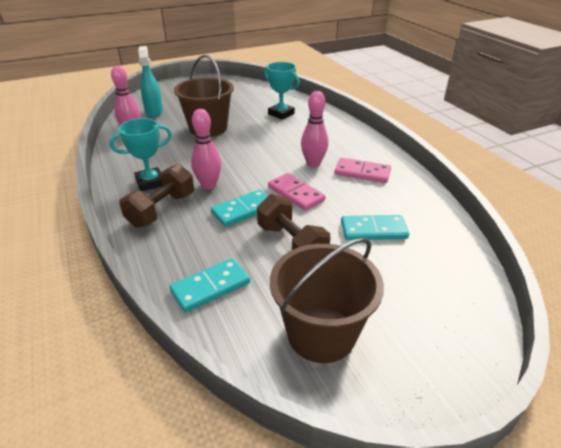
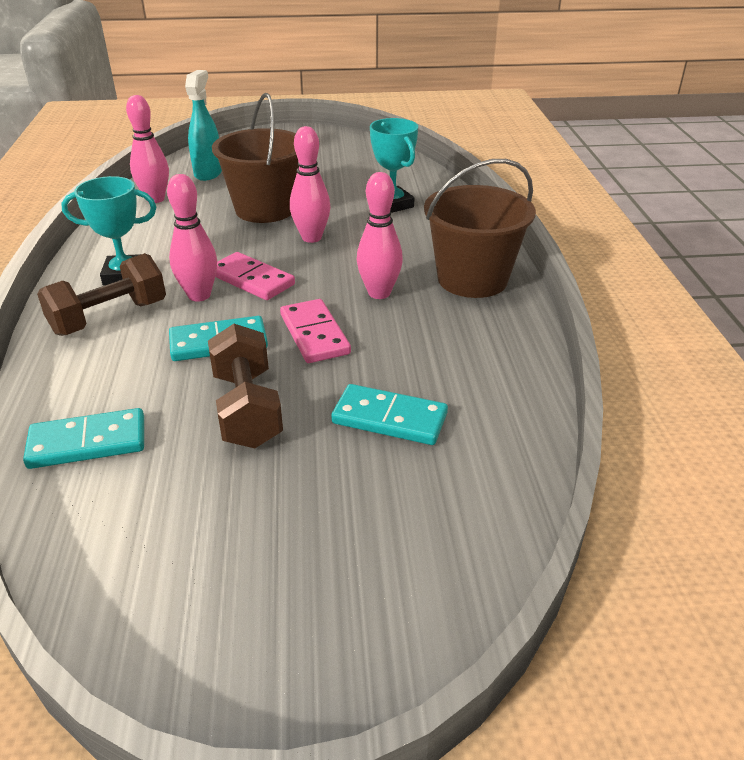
camera: 20 degrees right, 0 degrees up
(249, 140) = (311, 238): none -> pink bowling pin
(321, 333) = (183, 553): brown bucket -> brown bucket (472, 279)
(362, 173) = (447, 322): pink domino -> pink domino (251, 280)

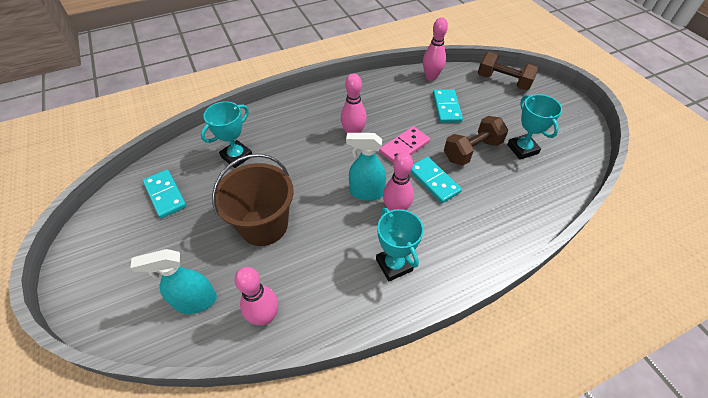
camera: 110 degrees left, 15 degrees up
(87, 443) = (531, 195): turquoise domino -> turquoise domino (165, 195)
(109, 317) = (443, 244): brown dumbbell -> brown dumbbell (503, 82)
(195, 485) = (522, 149): none -> turquoise trophy
(251, 280) = (366, 192): pink domino -> turquoise spray bottle
(311, 238) = (300, 182): pink bowling pin -> pink bowling pin (431, 77)
(472, 279) = (323, 104): brown bucket -> none

